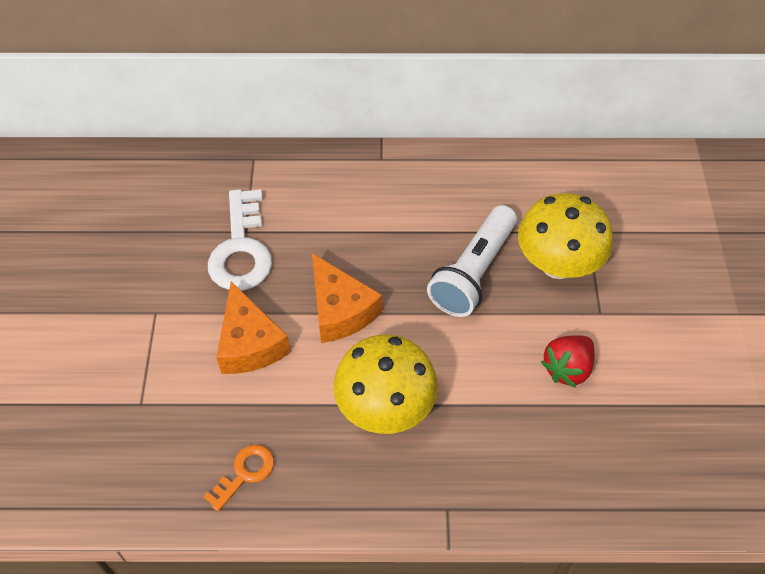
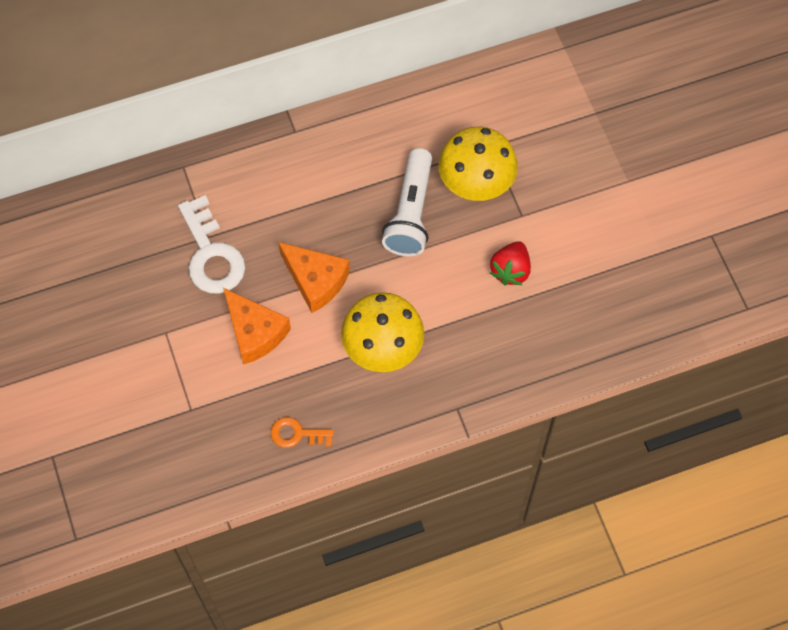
camera: 20 degrees left, 10 degrees up
(245, 473) = (297, 434): orange key -> orange key turned 105 degrees counterclockwise

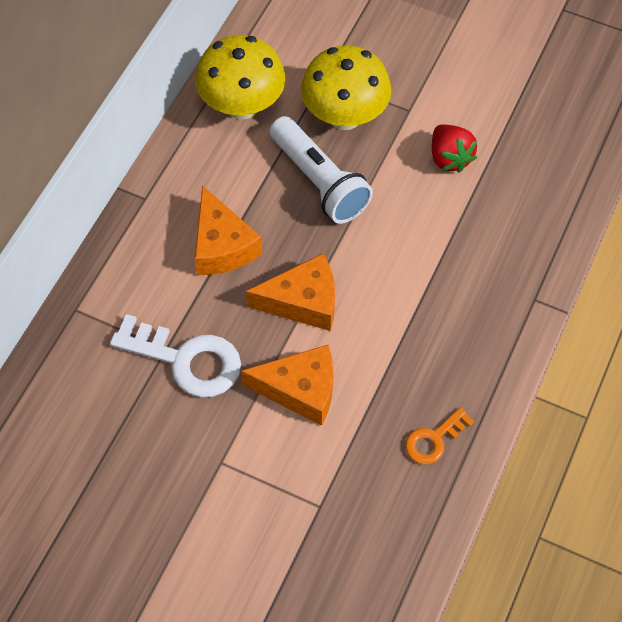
camera: 45 degrees left, 5 degrees down
(307, 202) = (222, 245): none -> orange cheese
(382, 348) = (421, 306): yellow mushroom -> yellow mushroom (242, 105)

